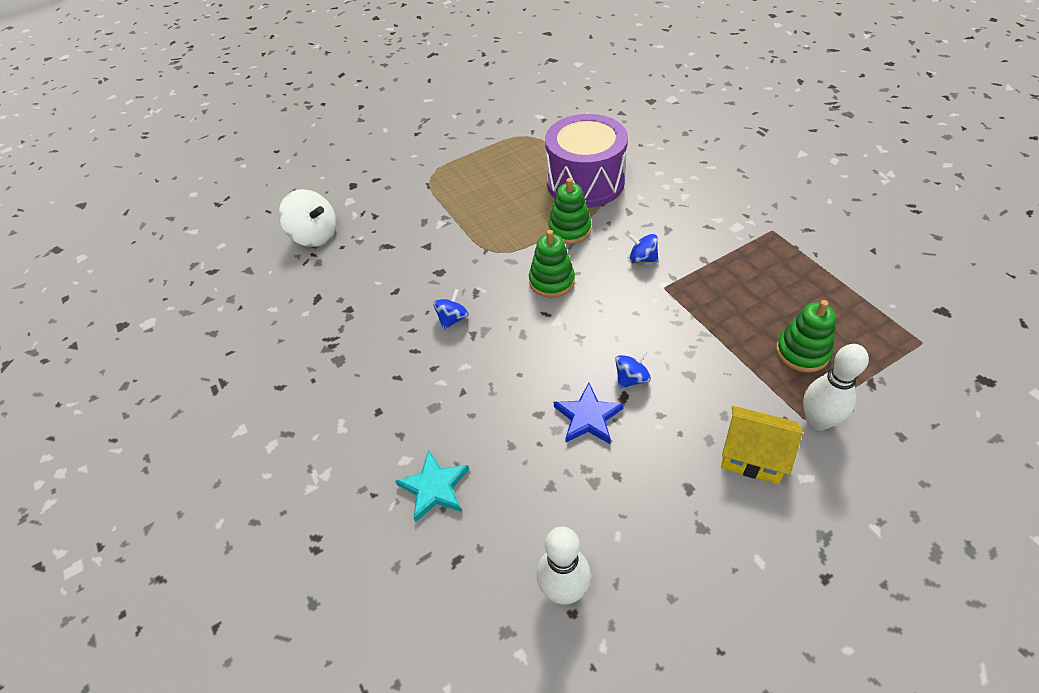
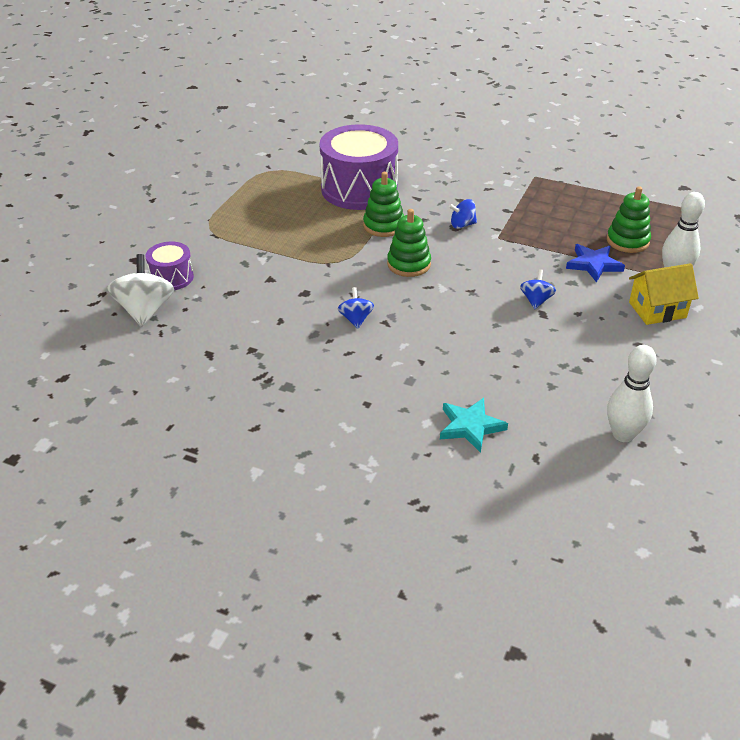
camera: 40 degrees left, 10 degrees down
(315, 235) = (145, 310): white spinning top -> white spinning top turned 90 degrees counterclockwise
(360, 213) = (171, 277): none -> purple drum
(588, 417) = (532, 335): blue star -> blue star (593, 264)

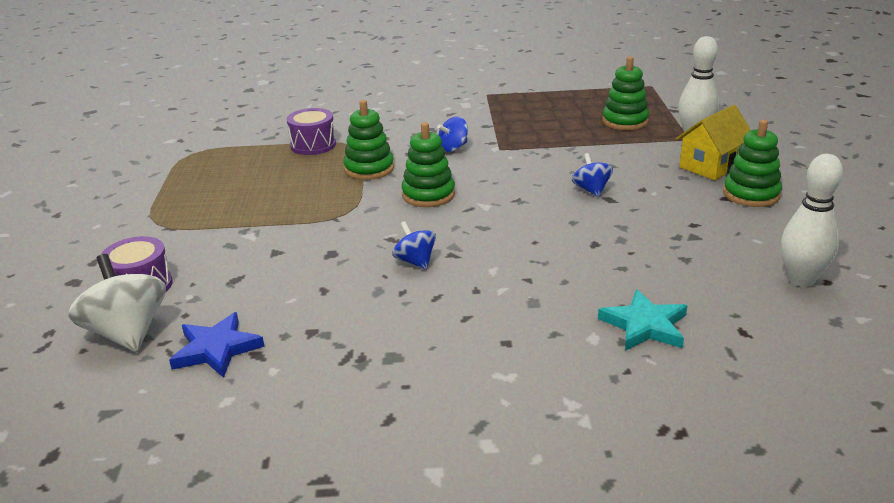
camera: 25 degrees left, 10 degrees down
(359, 189) = (313, 145): purple drum -> purple drum, size x0.50
(593, 264) = (614, 147): blue star -> blue star (216, 349)
(663, 348) = (751, 194): none -> green stacking toy

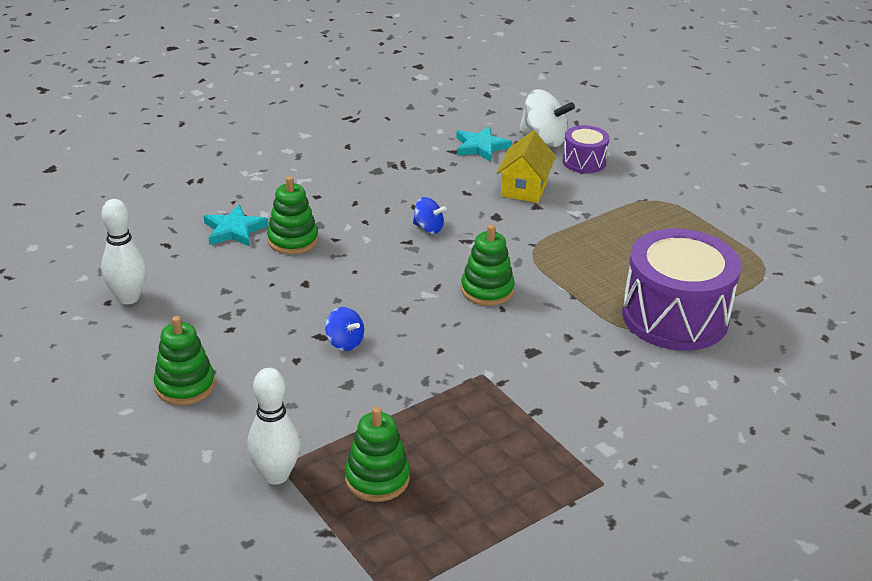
camera: 145 degrees right, 5 degrees up
(216, 349) = (481, 147): blue star -> turquoise star
(313, 145) = (675, 317): purple drum -> purple drum, size x2.01
(369, 169) = (577, 303): green stacking toy -> green stacking toy (293, 240)
(453, 148) = (532, 359): blue spinning top -> none
(711, 166) = (238, 419): yellow house -> yellow house (524, 188)

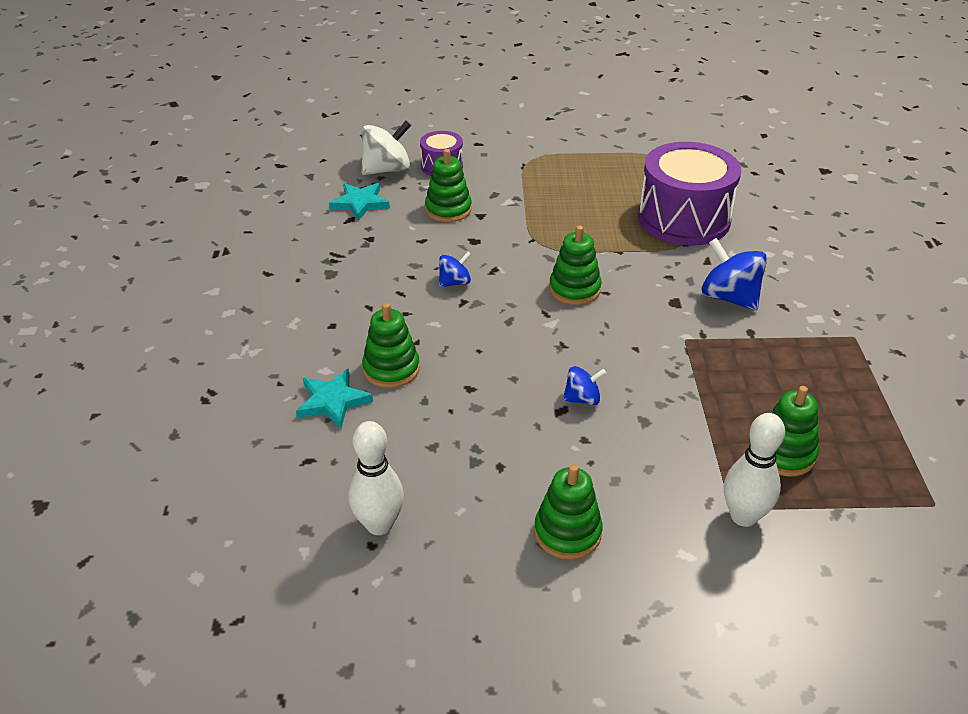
camera: 55 degrees left, 5 degrees up
(524, 188) = (448, 209): yellow house -> green stacking toy
(576, 382) = (729, 297): none -> blue spinning top

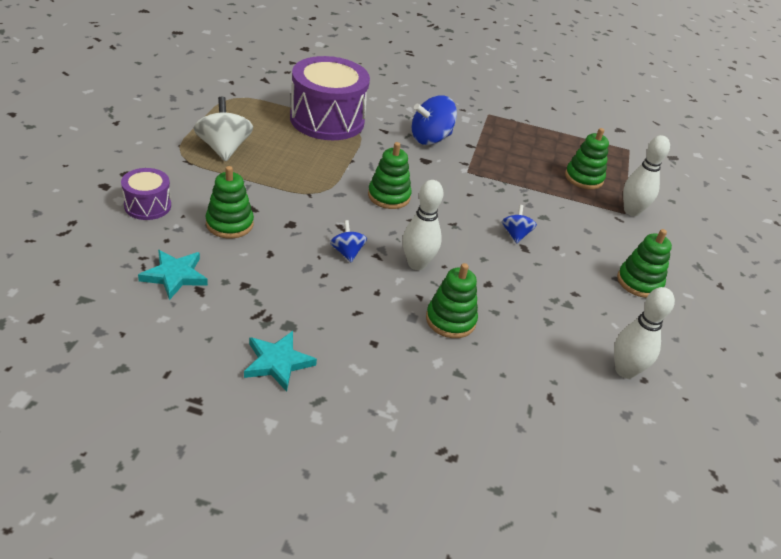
camera: 80 degrees left, 0 degrees up
(333, 401) = (481, 366): turquoise star -> turquoise star (278, 362)
(387, 170) = (122, 241): white spinning top -> white spinning top (224, 148)
(468, 330) = (417, 264): none -> white bowling pin

